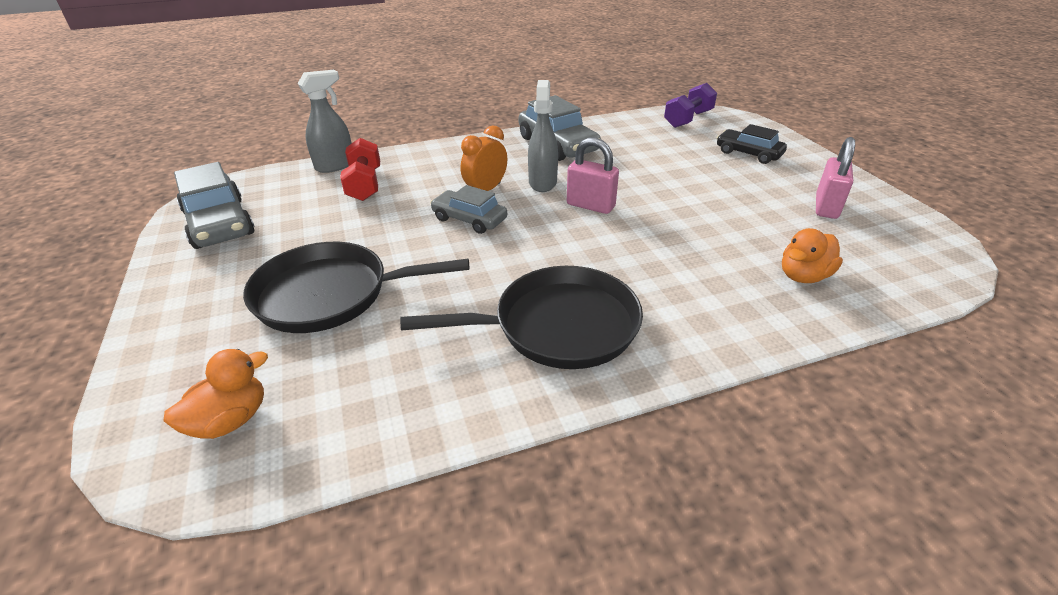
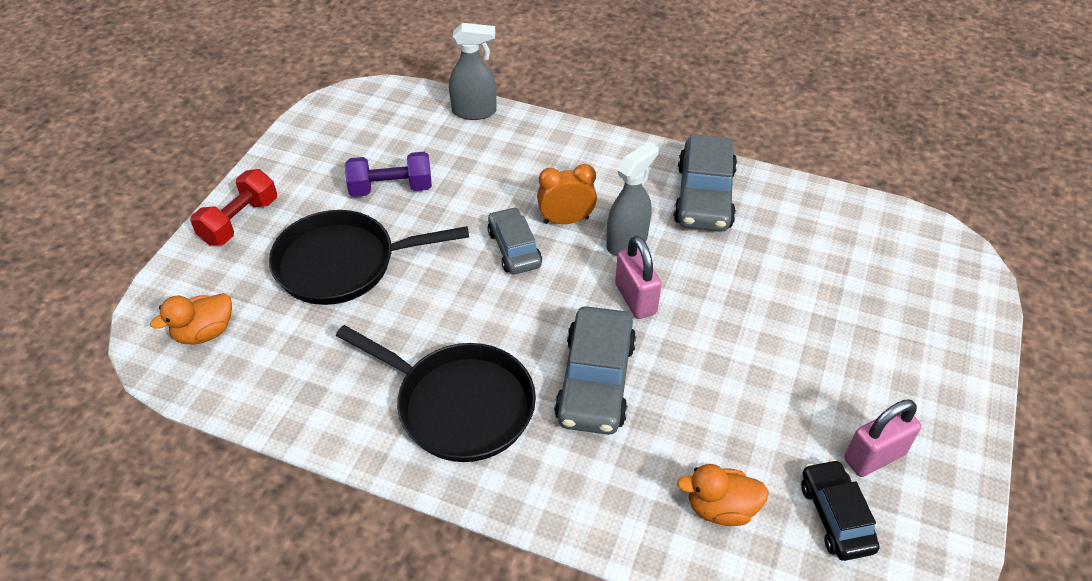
camera: 40 degrees right, 10 degrees up
(219, 223) = (334, 136): grey car -> grey car (595, 381)
(230, 420) = (205, 332): orange duck -> orange duck turned 150 degrees clockwise
(329, 294) = (342, 264): black pan -> black pan turned 45 degrees counterclockwise
(365, 185) = (475, 152): red dumbbell -> red dumbbell (240, 221)
(688, 119) = (906, 239): purple dumbbell -> purple dumbbell (391, 188)
(748, 153) = (901, 333): black car -> black car (835, 516)

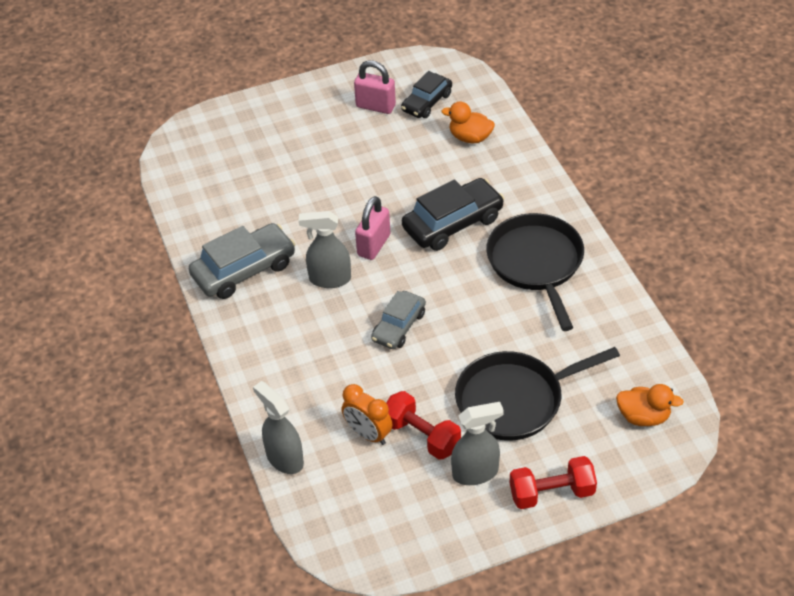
camera: 130 degrees left, 0 degrees up
(318, 194) = (475, 473): none -> grey spray bottle
(342, 264) = (514, 400): black pan -> black pan turned 120 degrees clockwise
(391, 188) = (421, 436): purple dumbbell -> red dumbbell
(566, 220) = (344, 320): orange clock -> orange clock (368, 434)
(595, 381) = (453, 223): grey car -> black car
(721, 508) = (470, 137): orange duck -> orange duck turned 150 degrees clockwise

